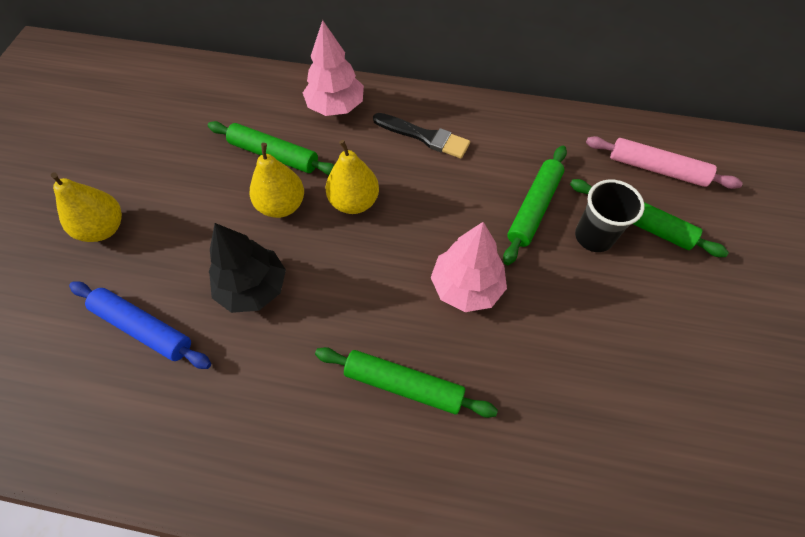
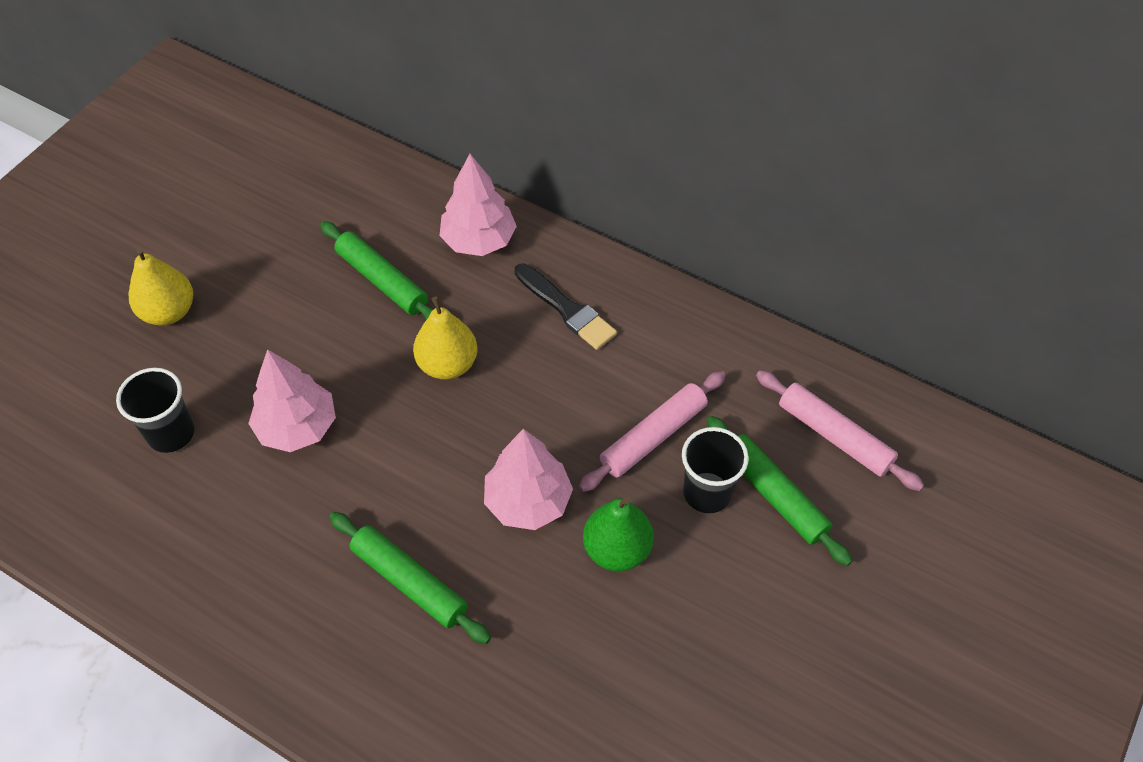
camera: 20 degrees right, 5 degrees down
(143, 328) = (171, 433): blue rolling pin -> black cup
(253, 288) = (297, 427): black tree -> pink tree
(282, 205) = (366, 344): yellow pear -> none
(534, 208) = (653, 436): green rolling pin -> pink rolling pin
(552, 301) = (617, 549): none -> green pear

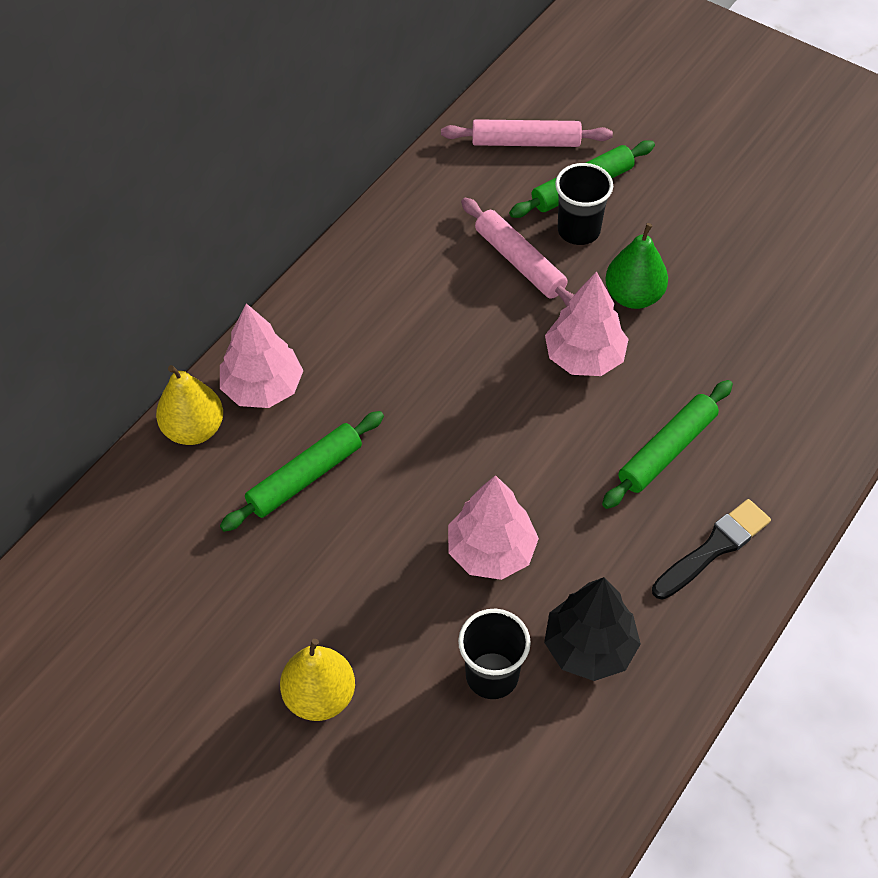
camera: 85 degrees left, 0 degrees up
(189, 511) = (589, 647): none -> black tree
(447, 364) = (424, 418): yellow pear -> yellow pear (194, 429)
(566, 309) = (366, 317): black brush -> black brush (713, 548)
(834, 436) = (526, 142): pink rolling pin -> pink rolling pin turned 45 degrees clockwise

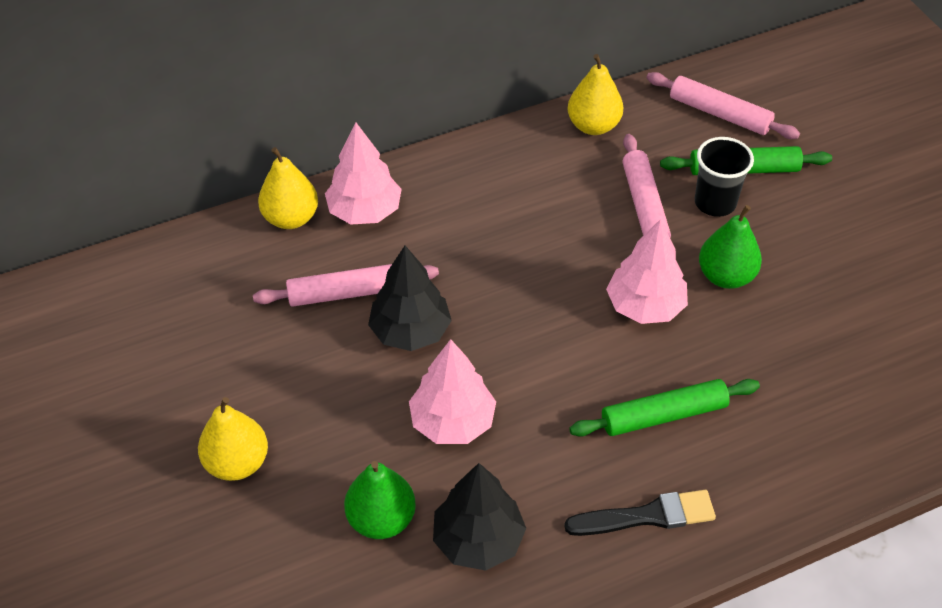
camera: 30 degrees right, 5 degrees down
(305, 477) = (347, 293): green rolling pin -> pink rolling pin
(392, 485) = (410, 331): none -> black tree
(420, 203) = (593, 126): none -> yellow pear
(492, 675) = (381, 519): black cup -> green pear

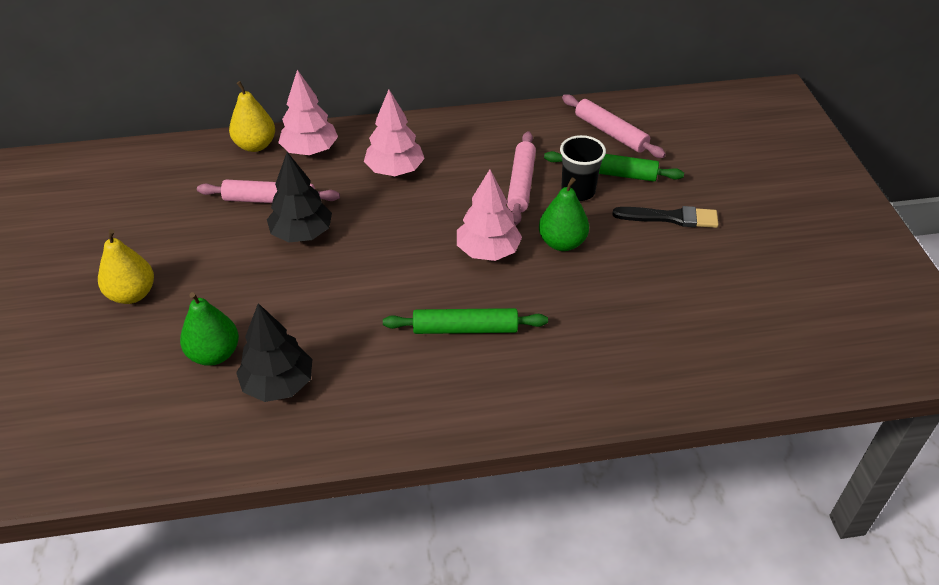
camera: 15 degrees right, 5 degrees down
(453, 422) = (301, 300): pink tree -> pink tree (395, 170)
(593, 126) = (508, 124): yellow pear -> none
(647, 516) = (416, 396): black brush -> black brush (670, 218)

